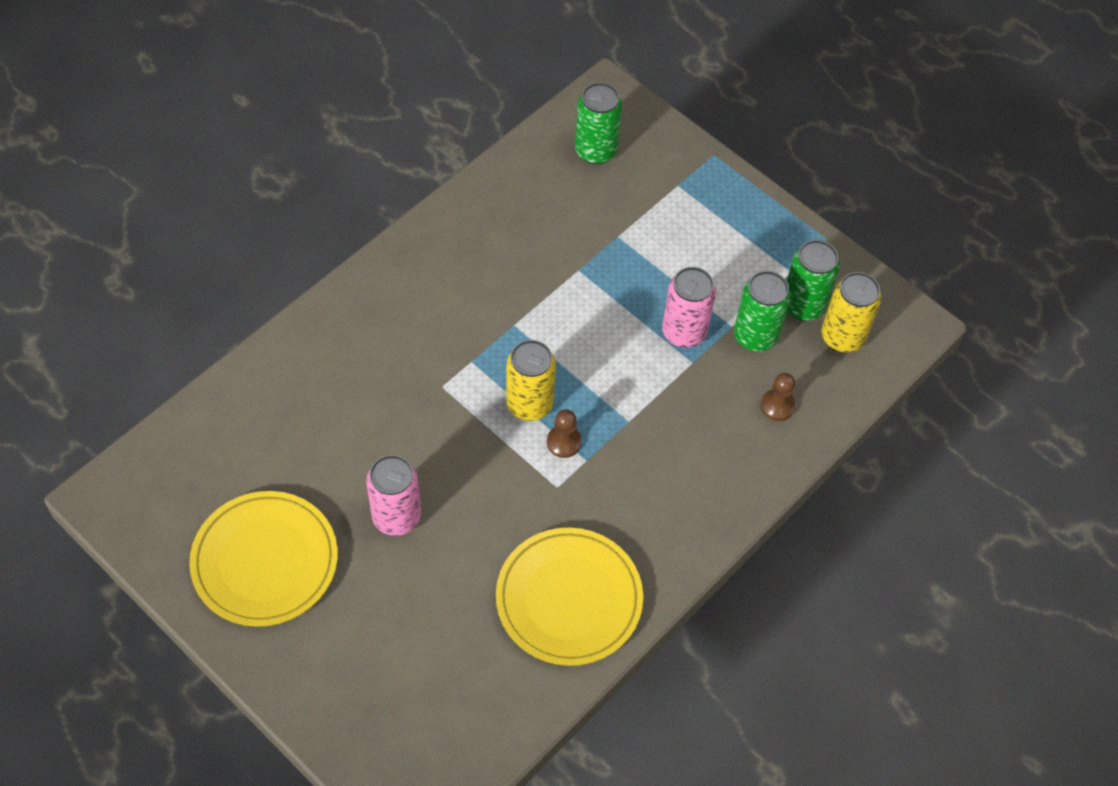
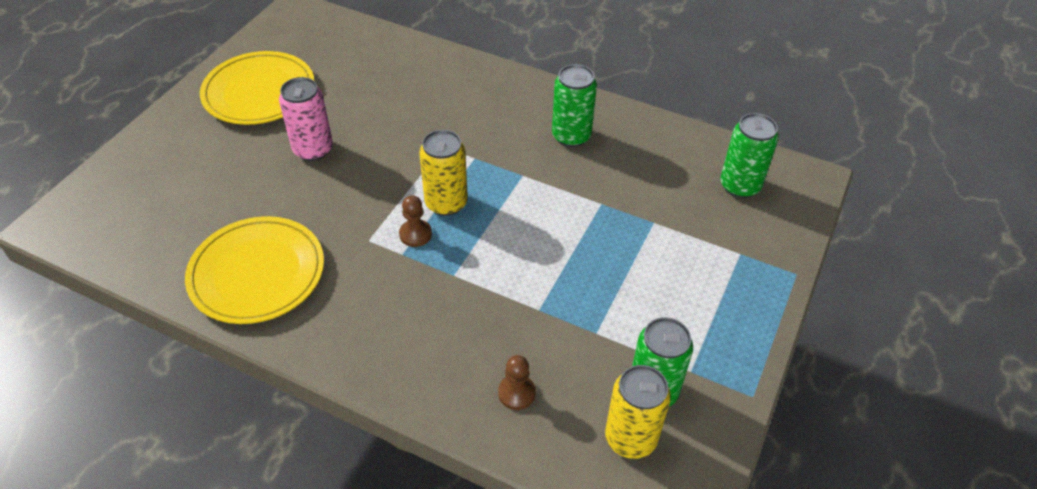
camera: 75 degrees right, 10 degrees down
(684, 332) = (570, 295): pink can -> none
(755, 336) = (594, 355): green can -> green can (571, 136)

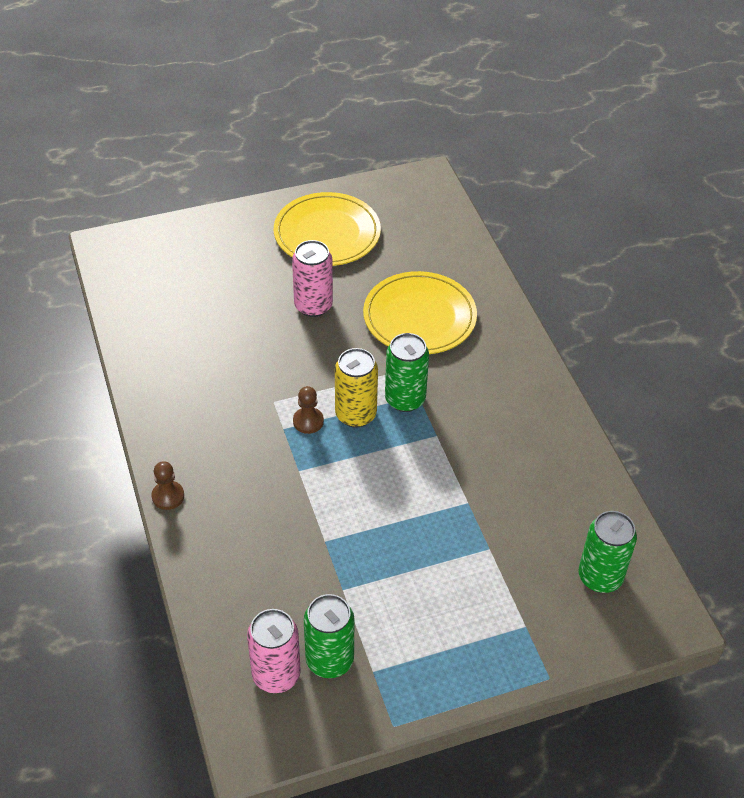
camera: 45 degrees right, 0 degrees up
(257, 273) = (182, 371): yellow plate -> yellow plate (419, 317)
(516, 393) = (242, 582): brown pawn -> brown pawn (168, 496)
(571, 136) = (513, 432): green can -> green can (405, 399)
(630, 438) = (276, 674): yellow can -> pink can

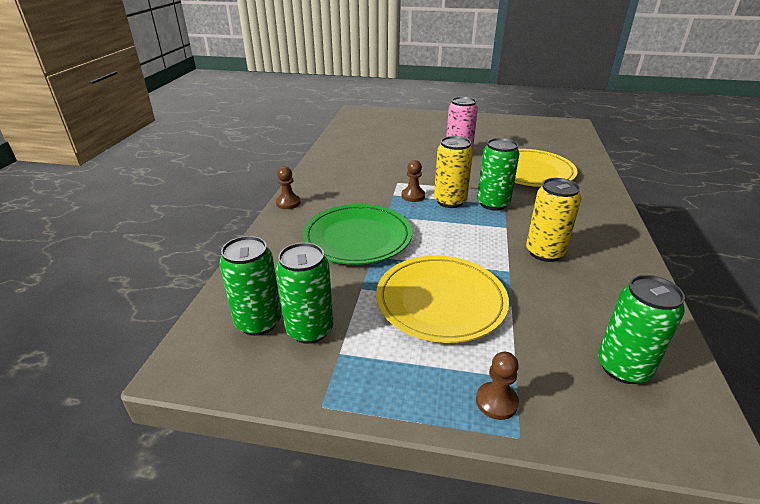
camera: 30 degrees right, 15 degrees down
(276, 674) = (258, 322): pink can -> green can
(291, 520) = (357, 238): none -> green plate
(327, 233) = (490, 130): yellow plate -> yellow plate (441, 301)
(490, 460) = (544, 252): none -> yellow can
(521, 656) = (496, 402): none -> brown pawn

